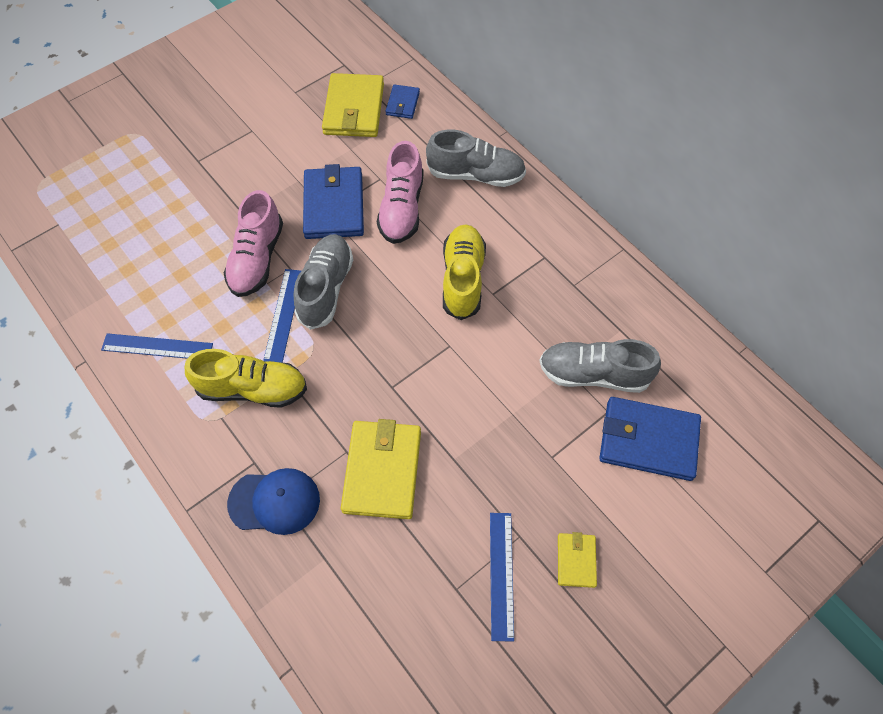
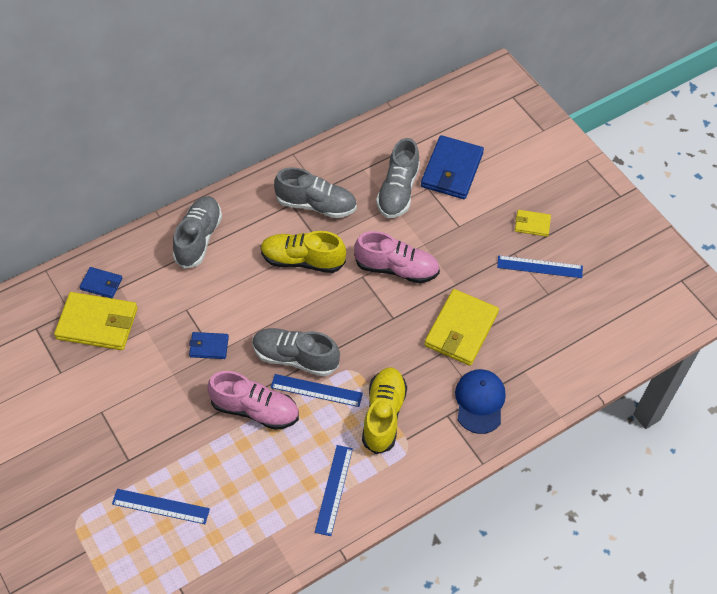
camera: 85 degrees left, 5 degrees down
(145, 195) = (160, 506): none -> blue ruler
(334, 206) = (209, 347): blue wallet -> blue wallet, size x0.51
(382, 471) = (461, 329): yellow wallet -> yellow wallet turned 75 degrees counterclockwise
(402, 208) = (223, 296): pink shoe -> pink shoe (396, 268)
(549, 283) = (316, 205): none -> grey shoe

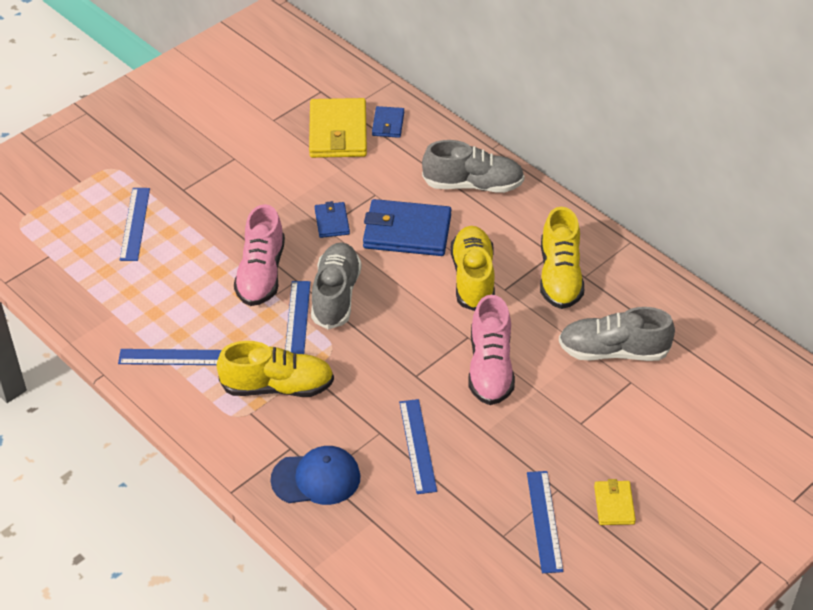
camera: 80 degrees right, 10 degrees down
(316, 205) = (559, 276): grey shoe -> yellow shoe
(451, 170) = (672, 403): blue wallet -> blue wallet (407, 232)
(461, 329) = (417, 446): yellow wallet -> blue ruler

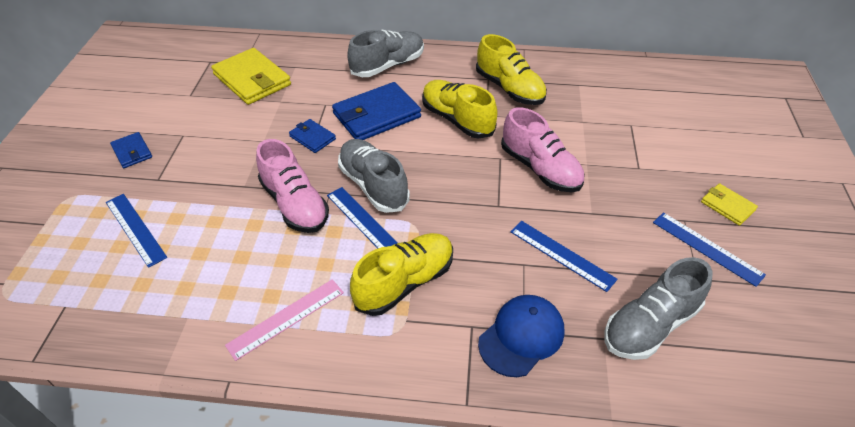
camera: 40 degrees left, 0 degrees up
(174, 357) = (286, 318): blue ruler -> pink ruler
(388, 124) = (285, 58): blue wallet -> blue wallet (132, 152)
(613, 351) = (597, 113): grey shoe -> grey shoe (650, 325)

